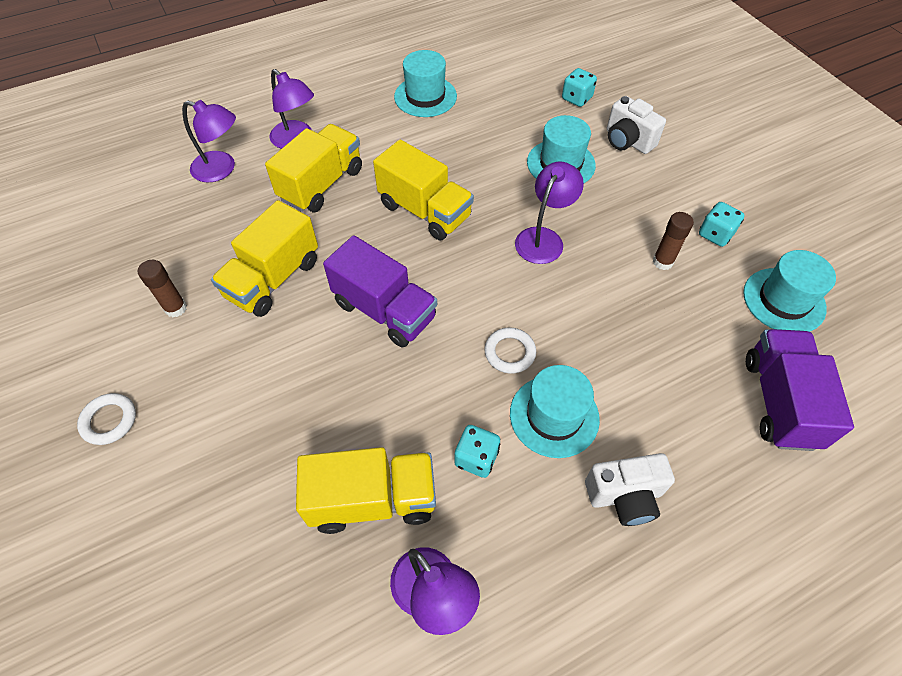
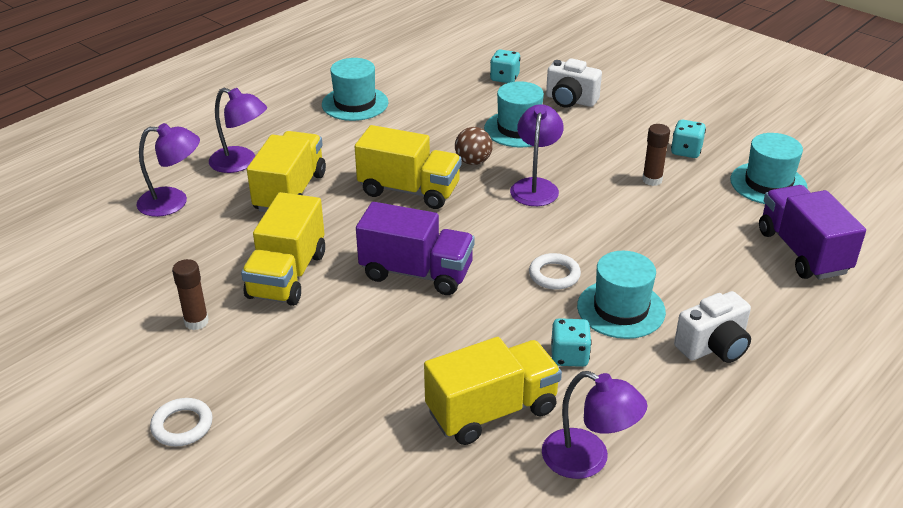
camera: 20 degrees left, 20 degrees down
(499, 192) = (473, 161): none -> brown ball

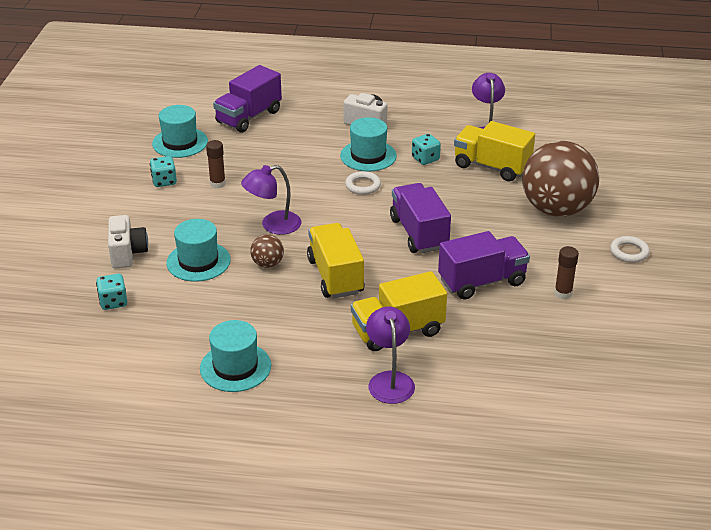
camera: 125 degrees left, 0 degrees up
(173, 202) = (475, 383): purple lamp -> none
(287, 275) = (482, 281): yellow truck -> purple truck
(334, 414) = (556, 209): none -> brown ball

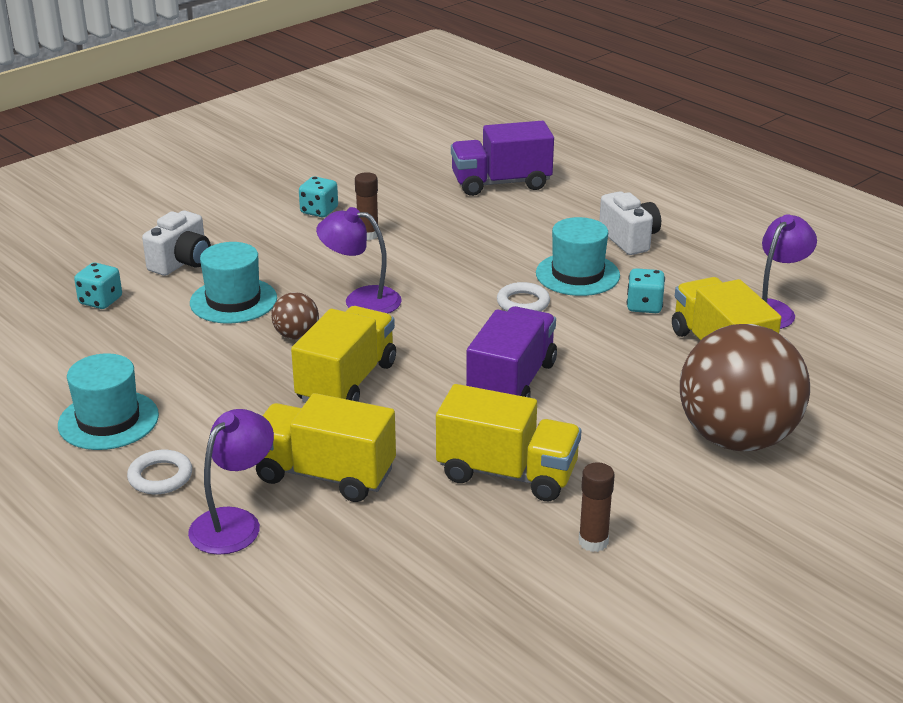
camera: 40 degrees right, 5 degrees down
(180, 142) = (391, 181): turquoise hat -> none
(482, 281) = (507, 473): purple truck -> yellow truck
(629, 252) = (767, 540): white ring -> white ring (160, 476)

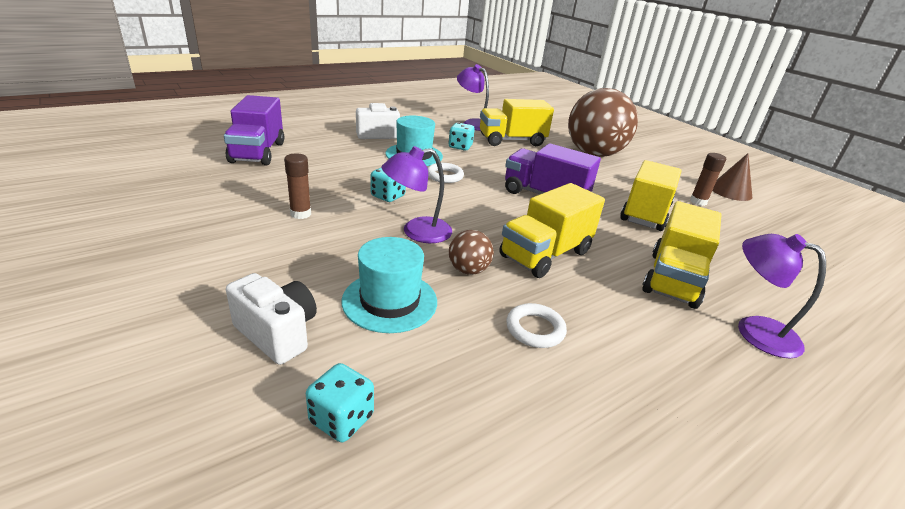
camera: 85 degrees left, 0 degrees up
(108, 420) = (628, 414): turquoise hat -> none
(160, 476) = (713, 373): white ring -> white ring (535, 329)
(319, 211) = (228, 231): turquoise dice -> turquoise dice (388, 196)
(347, 382) = (545, 254): yellow truck -> yellow truck turned 75 degrees counterclockwise
(361, 300) = (417, 232): purple lamp -> purple lamp turned 45 degrees clockwise
(676, 598) = (730, 191): none -> brown cone

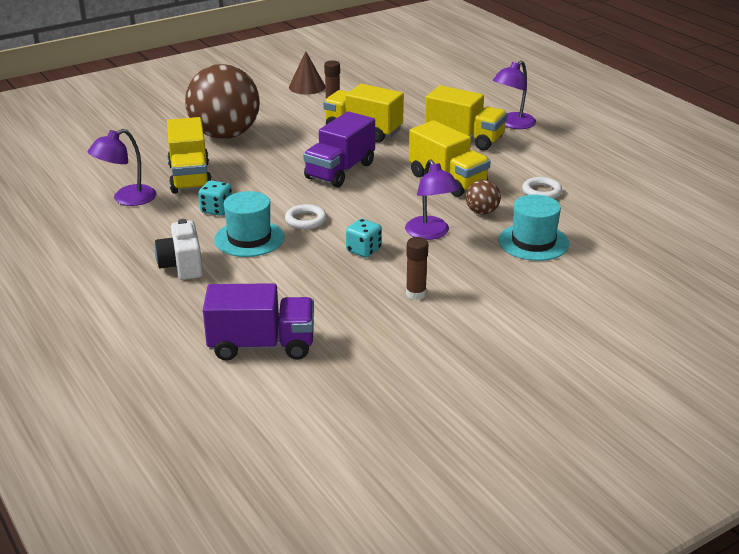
camera: 85 degrees left, 0 degrees up
(277, 333) = (586, 281): white camera -> none
(341, 419) = (643, 252): turquoise dice -> none

